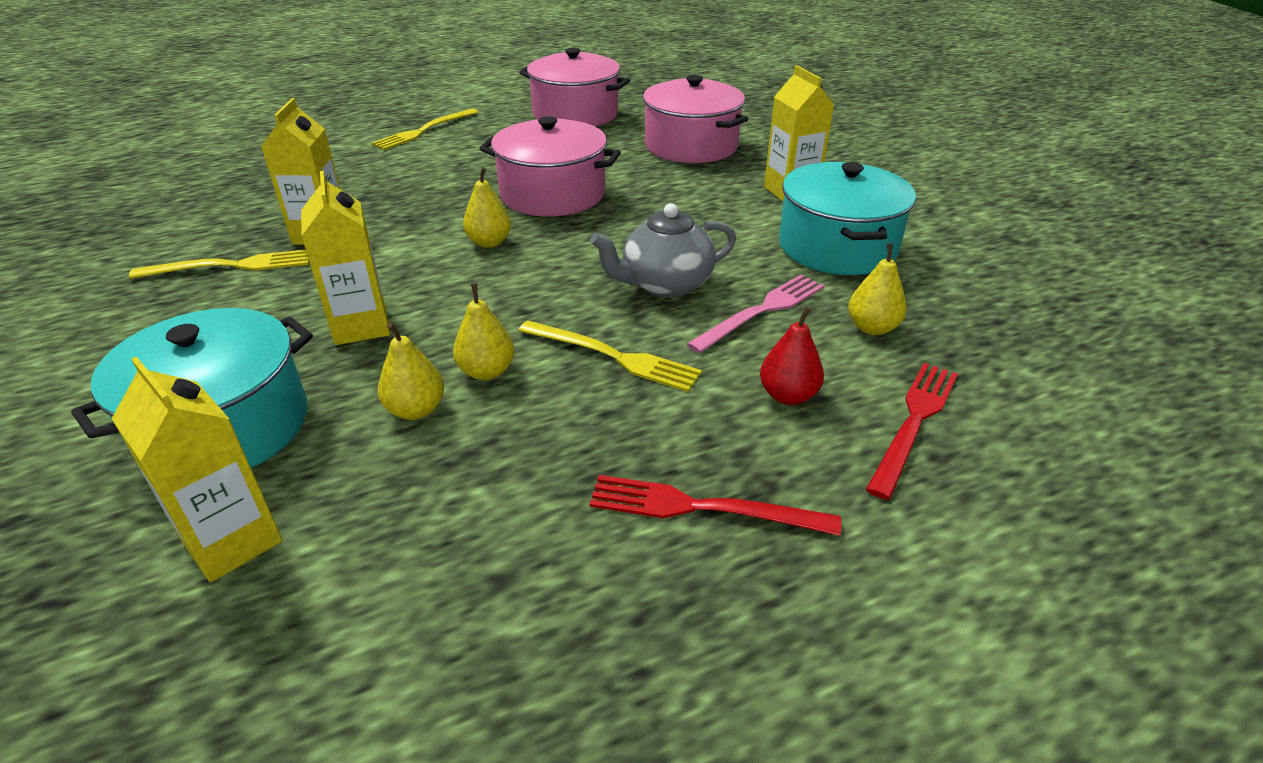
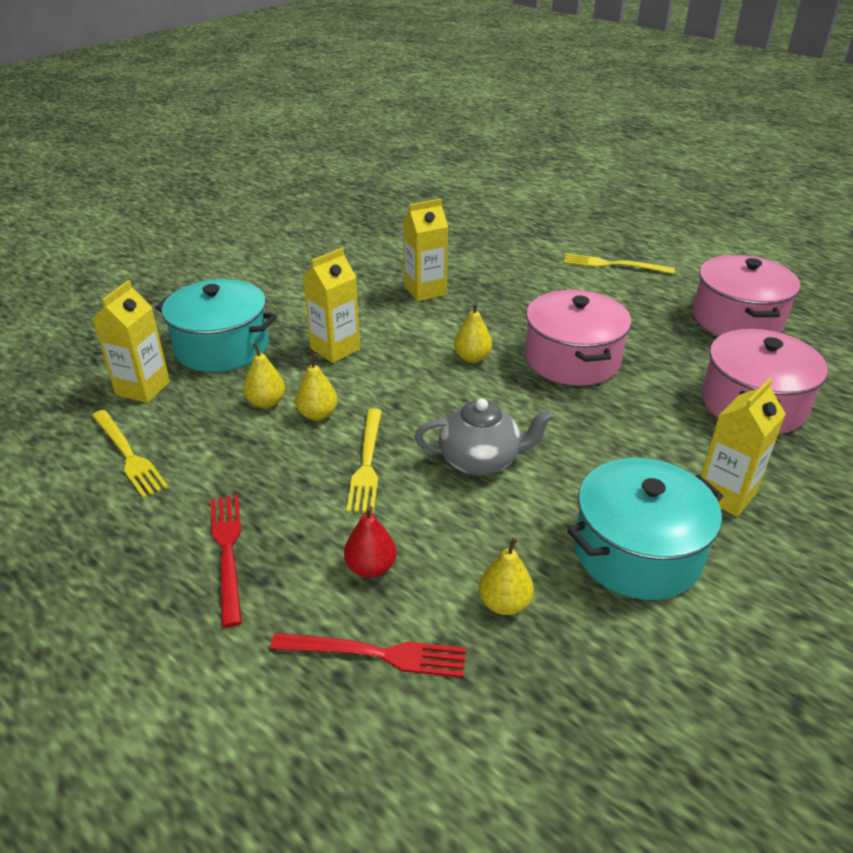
camera: 65 degrees right, 0 degrees up
(230, 266) = (365, 279): yellow fork -> yellow fork (128, 455)
(665, 284) = (481, 460): grey teapot -> grey teapot turned 135 degrees clockwise
(761, 311) = (481, 525): pink fork -> none

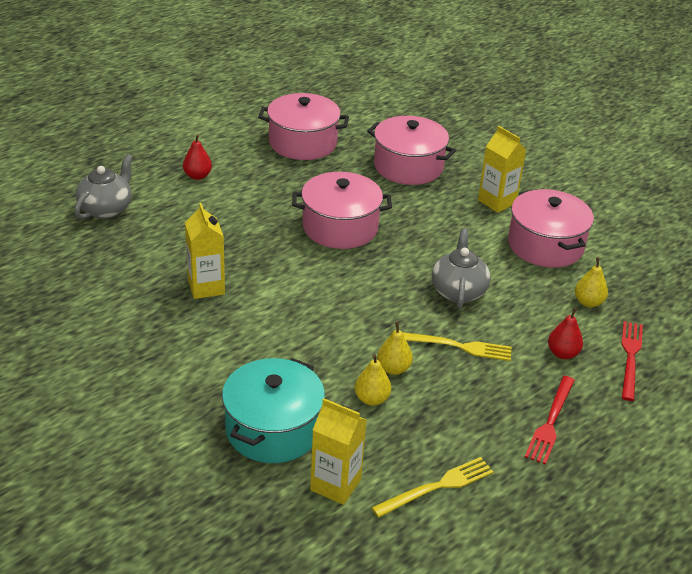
camera: 85 degrees left, 0 degrees up
(228, 552) = (550, 422): red fork -> red fork turned 60 degrees counterclockwise
(335, 349) = (295, 352): yellow carton -> none
(472, 358) = (327, 276): yellow pear -> none
(525, 230) = (106, 209): none -> grey teapot
(613, 265) = (197, 176): yellow fork -> red pear
(637, 552) = (545, 245): turquoise pot -> pink pot

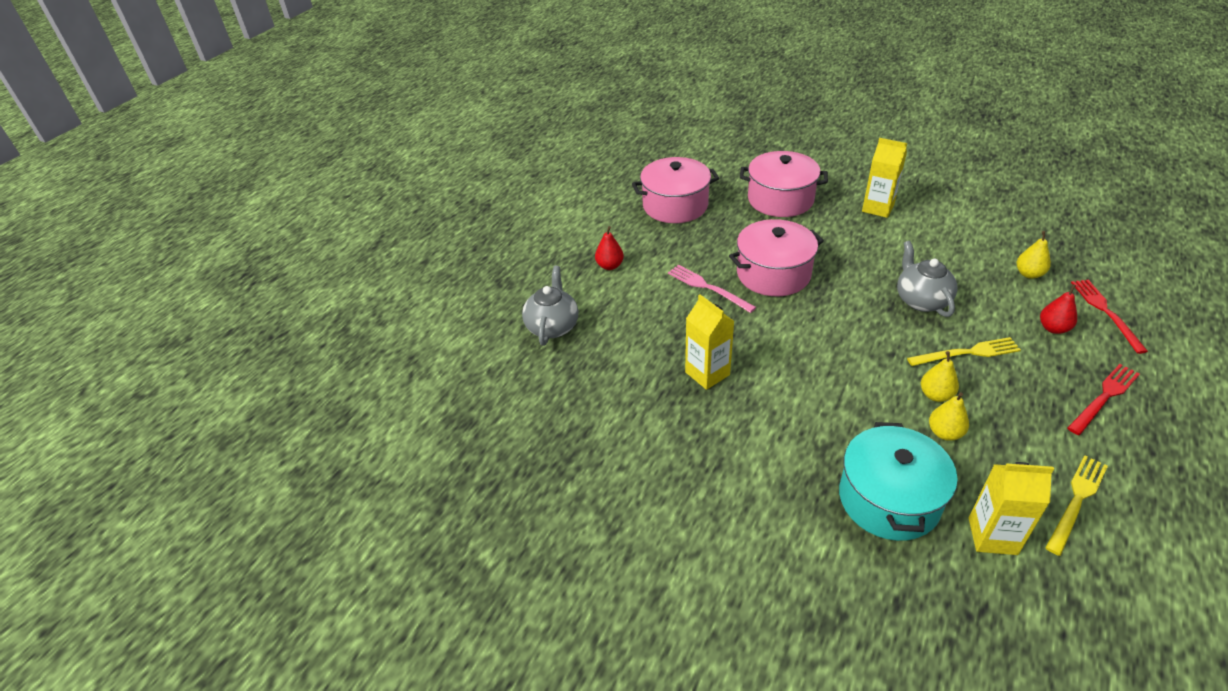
camera: 15 degrees left, 5 degrees up
(269, 220) = (708, 288): none -> pink fork
(545, 245) = (950, 234): pink pot -> none
(550, 422) = (1104, 397): red fork -> red fork turned 135 degrees counterclockwise

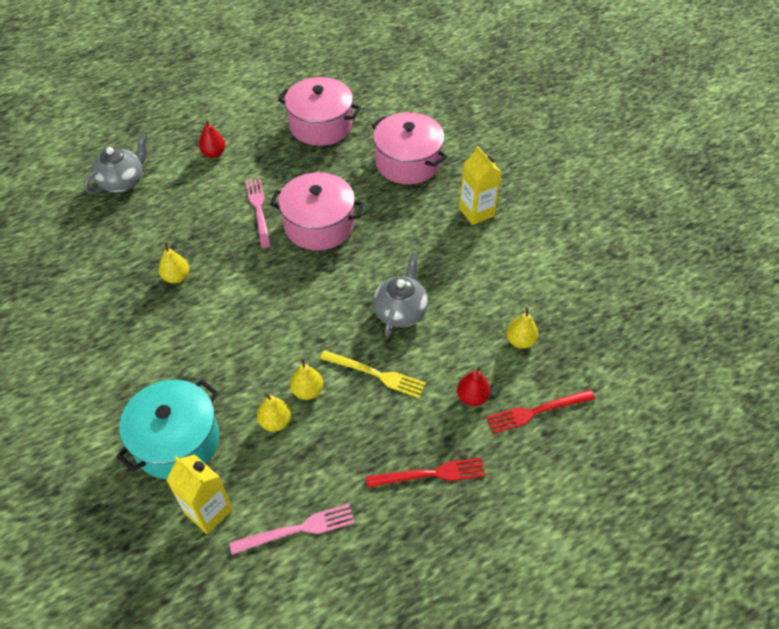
camera: 30 degrees right, 10 degrees up
(707, 373) = (176, 277): yellow carton -> yellow pear
(1076, 501) = (297, 529): yellow fork -> pink fork
(1106, 312) = (536, 411): red fork -> red fork turned 135 degrees counterclockwise

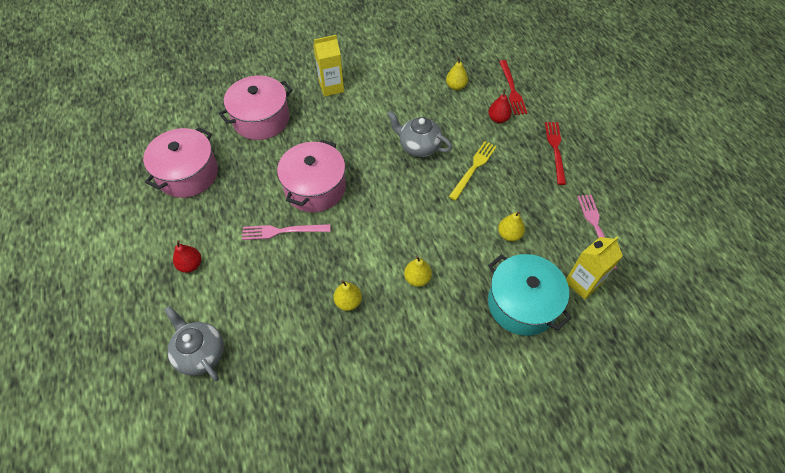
camera: 80 degrees left, 5 degrees up
(307, 391) = (483, 211): yellow pear -> yellow pear (417, 278)

